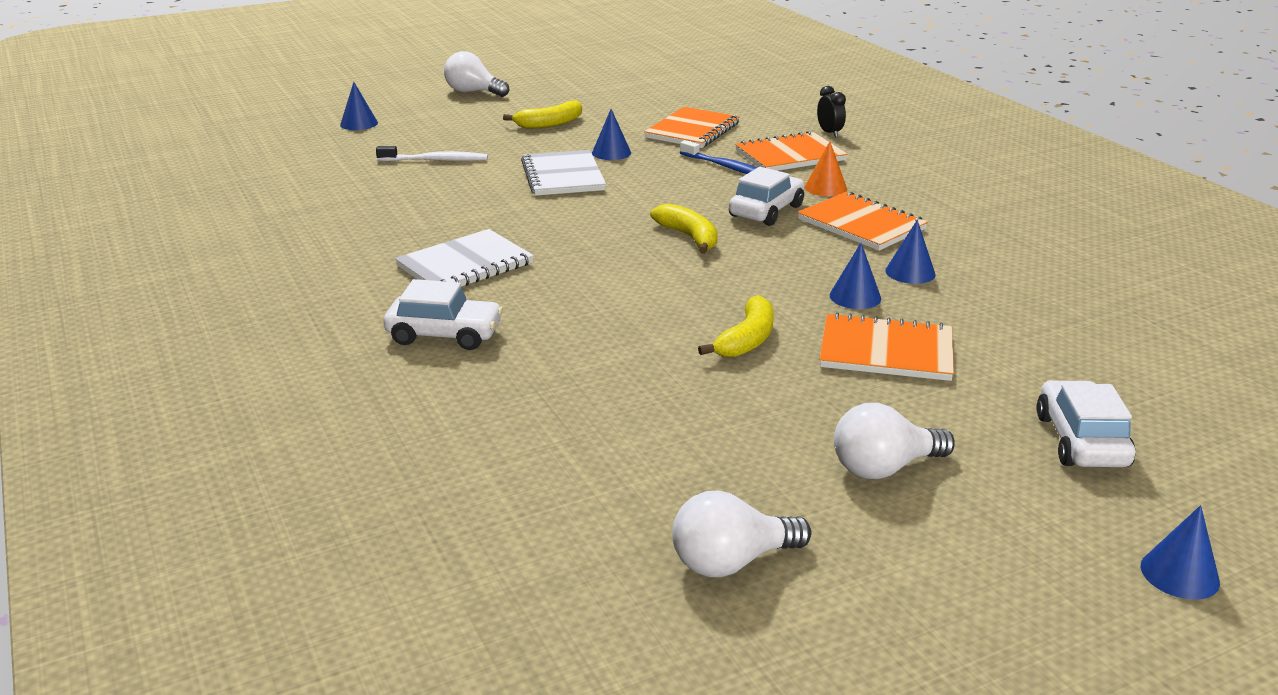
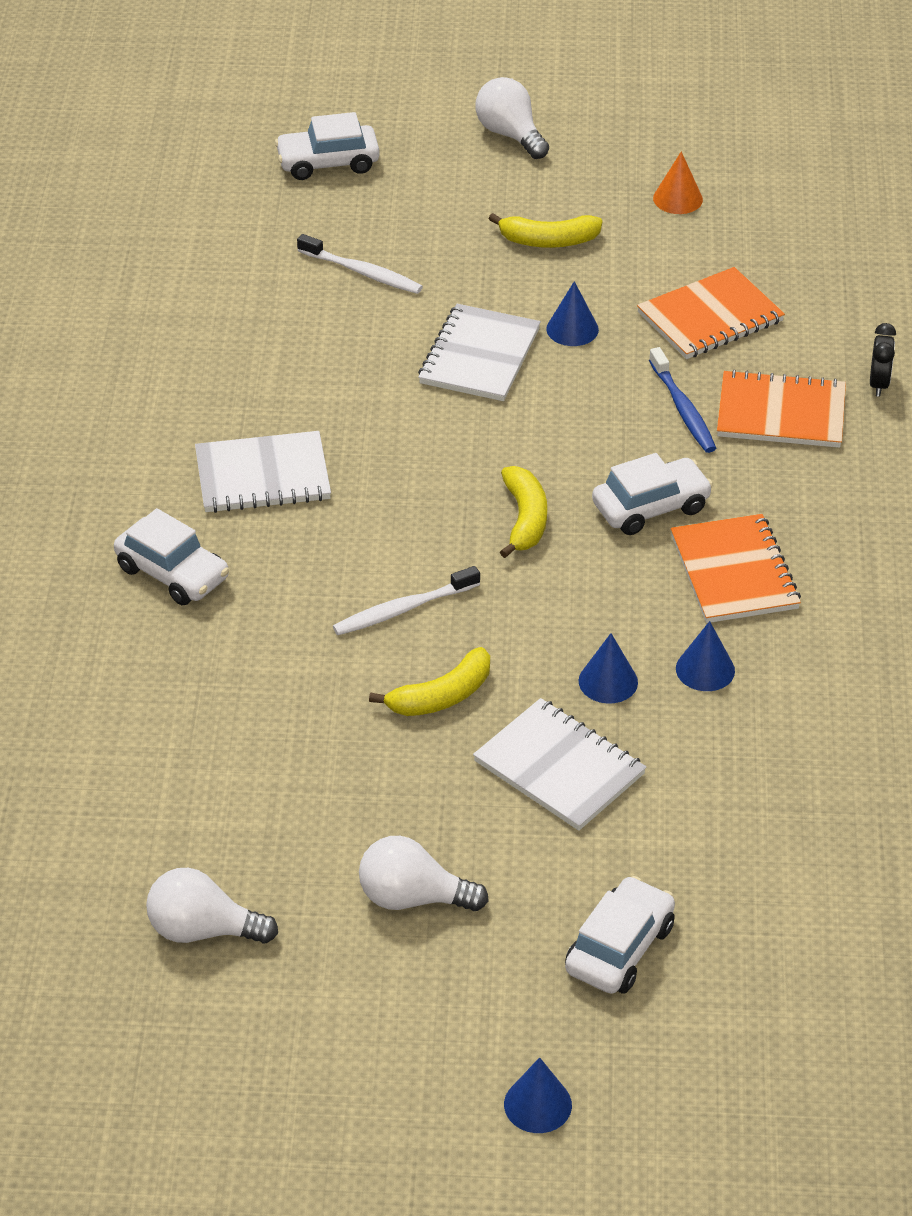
camera: 30 degrees right, 15 degrees up
(359, 123) = (328, 162): blue cone -> white car
(658, 303) = (403, 609): none -> white toothbrush
(825, 188) = (761, 491): orange cone -> orange cone (678, 199)
(886, 351) = (559, 768): orange notebook -> white notebook

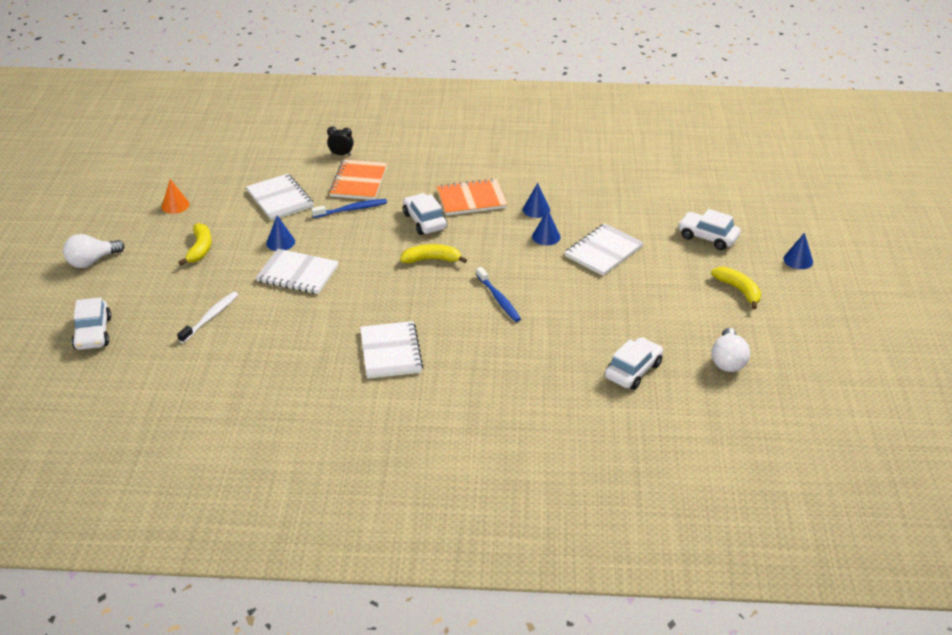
camera: 90 degrees left, 5 degrees down
(172, 573) = (471, 384): white car -> white car (633, 371)
(403, 609) = (499, 299): white toothbrush -> blue toothbrush
(413, 898) = (692, 294): white light bulb -> none
(441, 696) = (560, 286): yellow banana -> yellow banana (738, 290)
(710, 317) = (280, 199): orange notebook -> white notebook

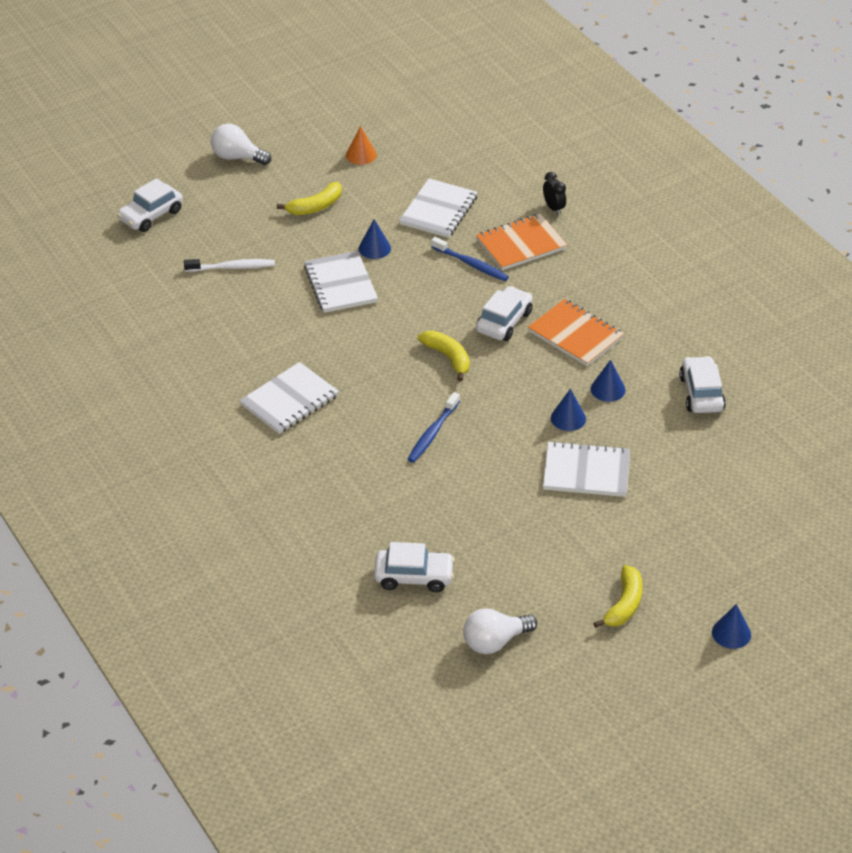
camera: 55 degrees right, 5 degrees up
(707, 237) = (697, 542): white car -> white car (701, 393)

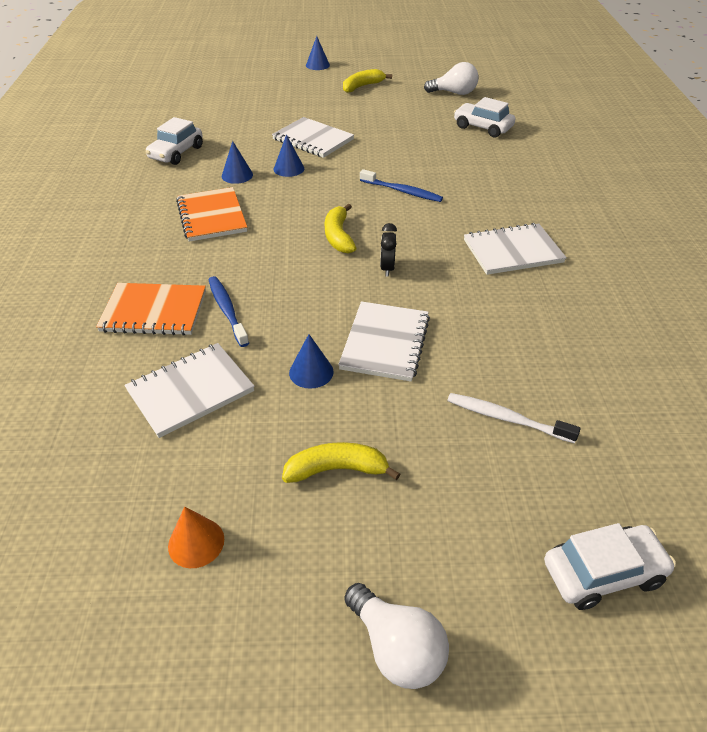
camera: 150 degrees left, 0 degrees up
(433, 433) = (402, 191): blue toothbrush -> blue toothbrush turned 60 degrees clockwise
(504, 322) = (258, 247): white car -> none
(553, 208) = (68, 338): black clock -> black clock (387, 268)

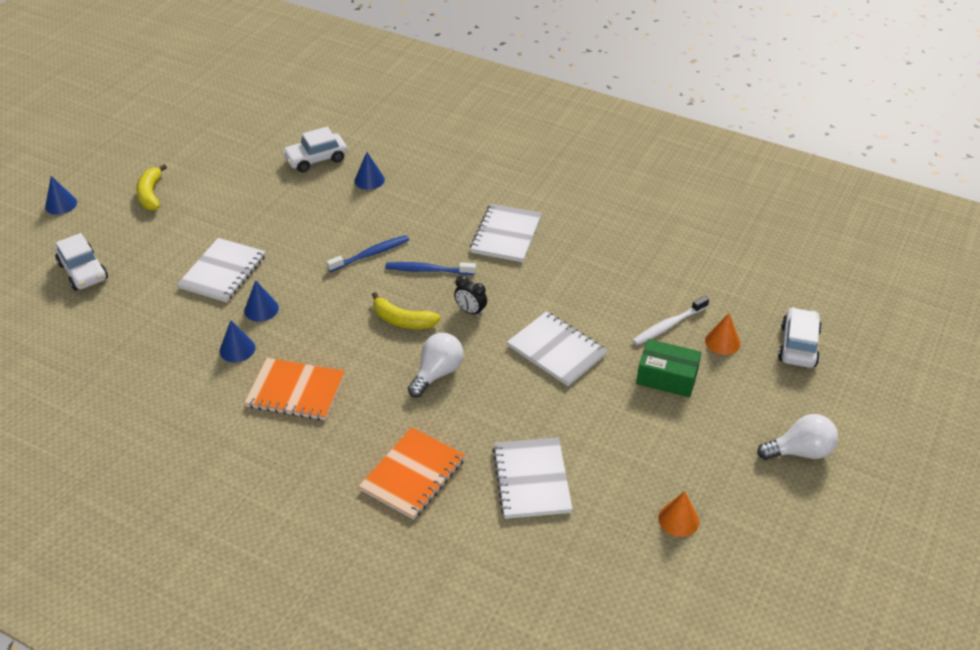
camera: 60 degrees left, 0 degrees up
(176, 153) = (143, 380): white car -> white car (83, 272)
(227, 310) = (449, 426): blue toothbrush -> blue toothbrush (428, 270)
(311, 372) = (559, 403): blue cone -> blue cone (369, 180)
(313, 140) = (223, 272): white notebook -> white notebook turned 45 degrees counterclockwise
(337, 469) = (660, 426): yellow banana -> none
(420, 448) = (667, 377): none -> green box
(454, 93) = (235, 144): white light bulb -> white light bulb (437, 373)
(529, 481) = (722, 342): none -> orange cone

